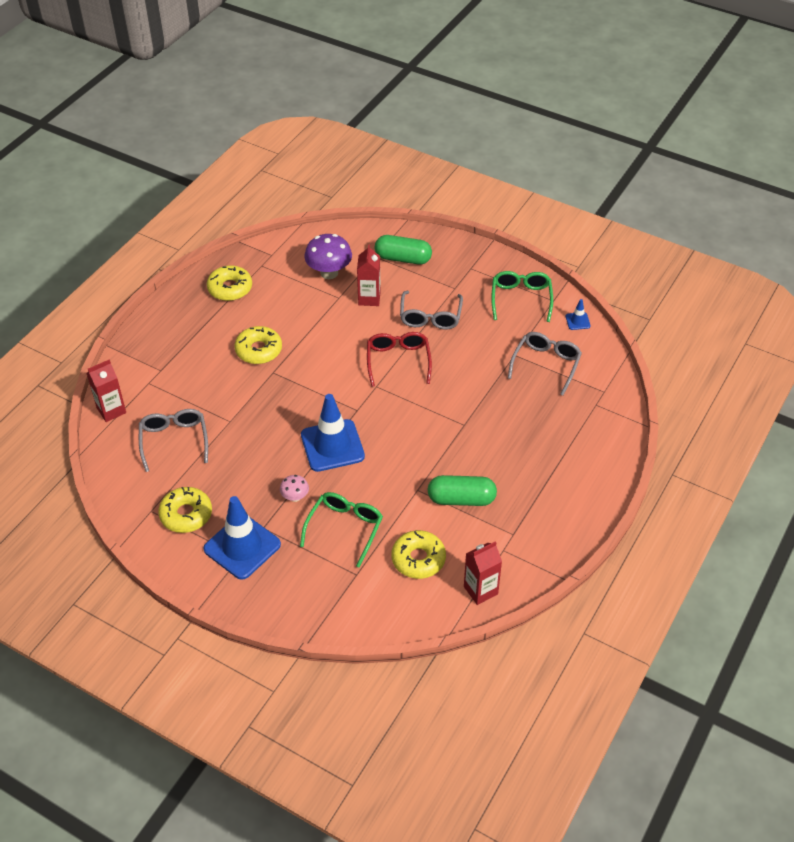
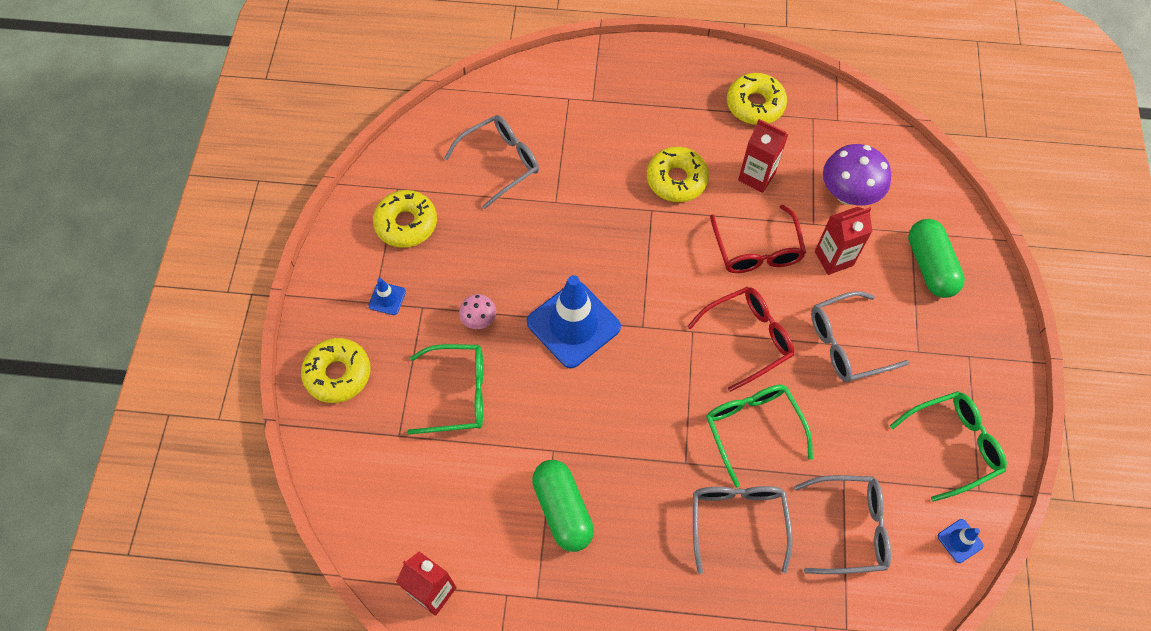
camera: 65 degrees right, 15 degrees up
(111, 410) = (512, 85): red carton -> red carton (756, 176)
(242, 547) = (387, 298): blue traffic cone -> blue traffic cone, size x0.43
(339, 331) = (757, 250): none -> red glasses
(418, 559) = (449, 496): yellow donut -> yellow donut (338, 374)
(460, 383) = (753, 429): none -> green glasses
(515, 414) = (737, 521): none -> grey glasses

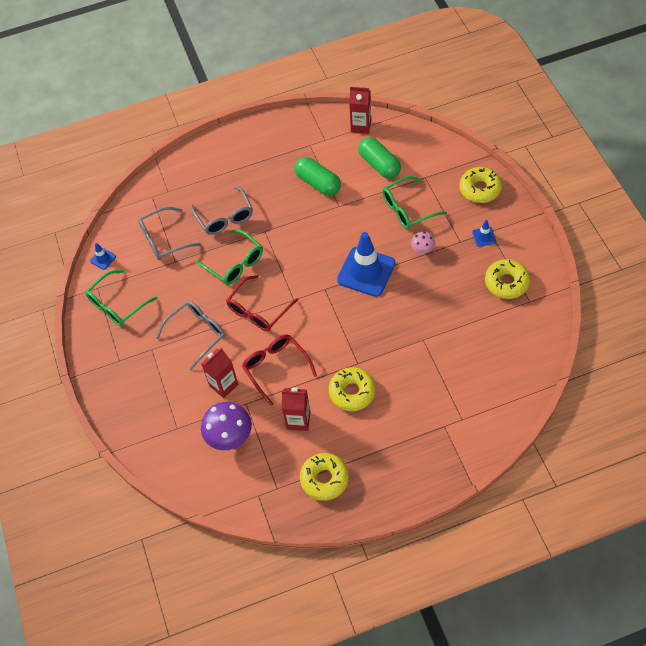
camera: 160 degrees right, 5 degrees down
(500, 163) = (476, 349): grey glasses -> none
(930, 266) = (158, 408): green capsule -> green capsule (379, 165)

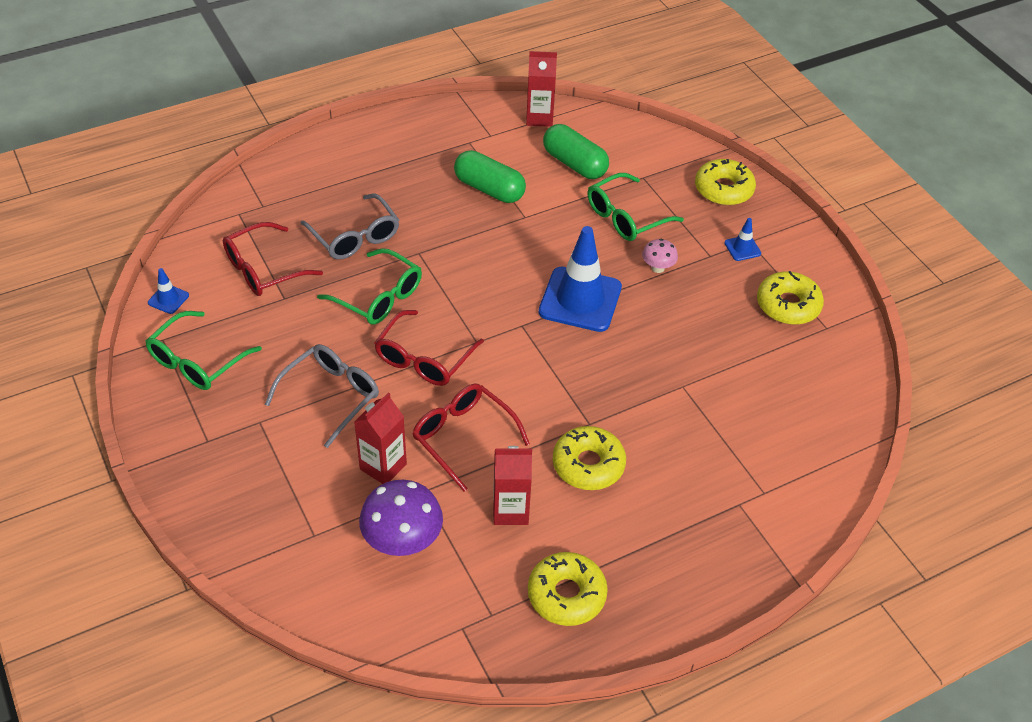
camera: 15 degrees left, 10 degrees down
(164, 239) = (263, 269): grey glasses -> red glasses

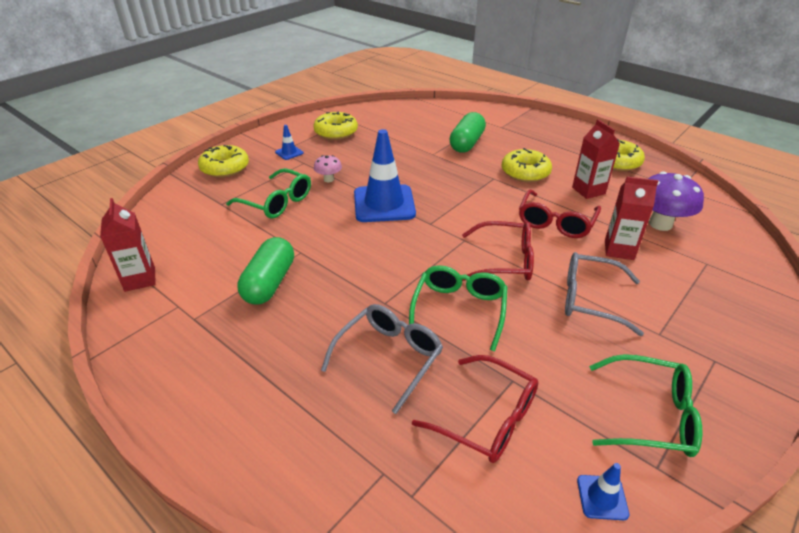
camera: 110 degrees left, 10 degrees down
(574, 164) = (213, 241): green capsule -> green capsule (466, 143)

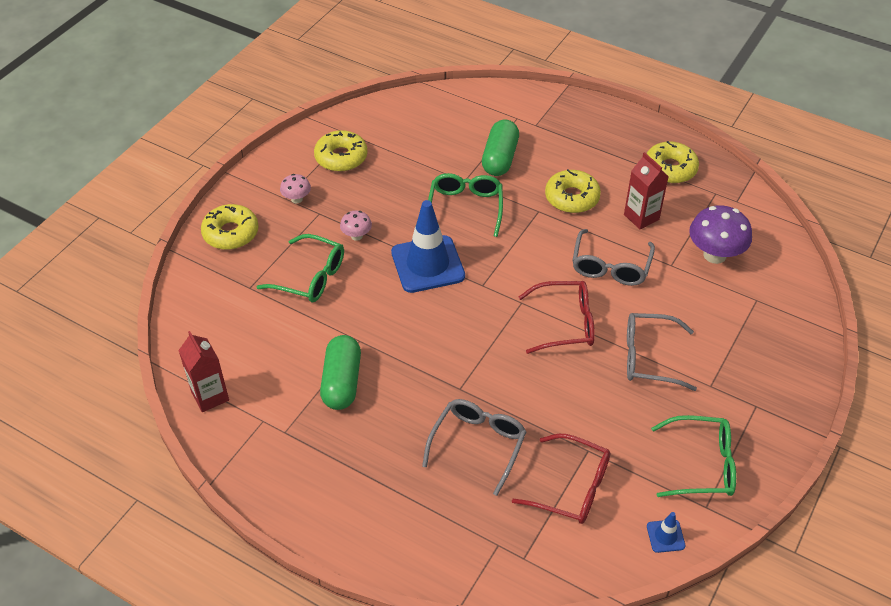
camera: 10 degrees left, 10 degrees up
(289, 152) = (297, 199): blue traffic cone -> pink mushroom
(459, 310) = (530, 386): green glasses -> green glasses (465, 208)
(556, 222) = (610, 266): red glasses -> grey glasses
(619, 250) = (674, 294): red carton -> none

